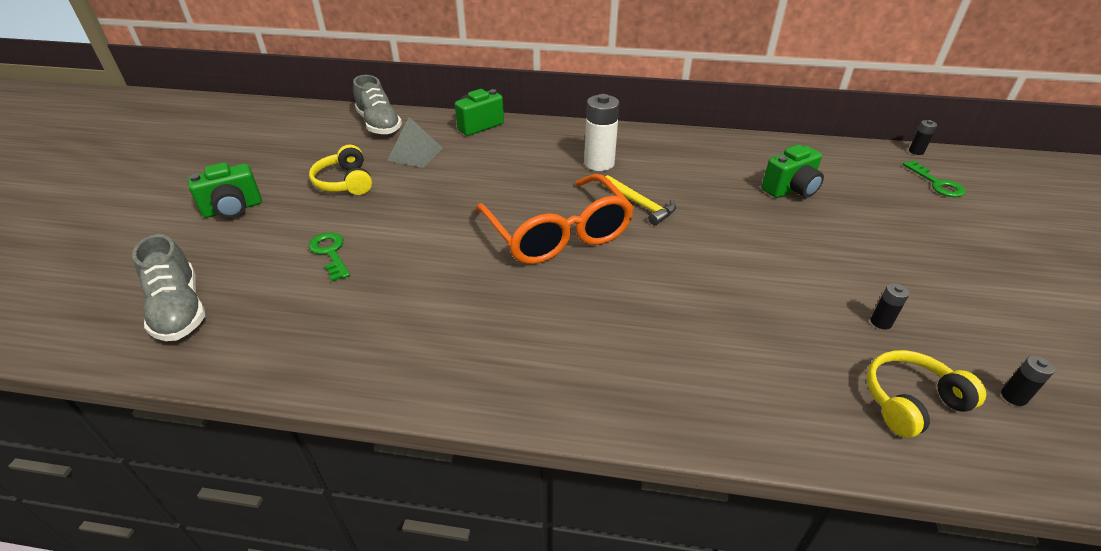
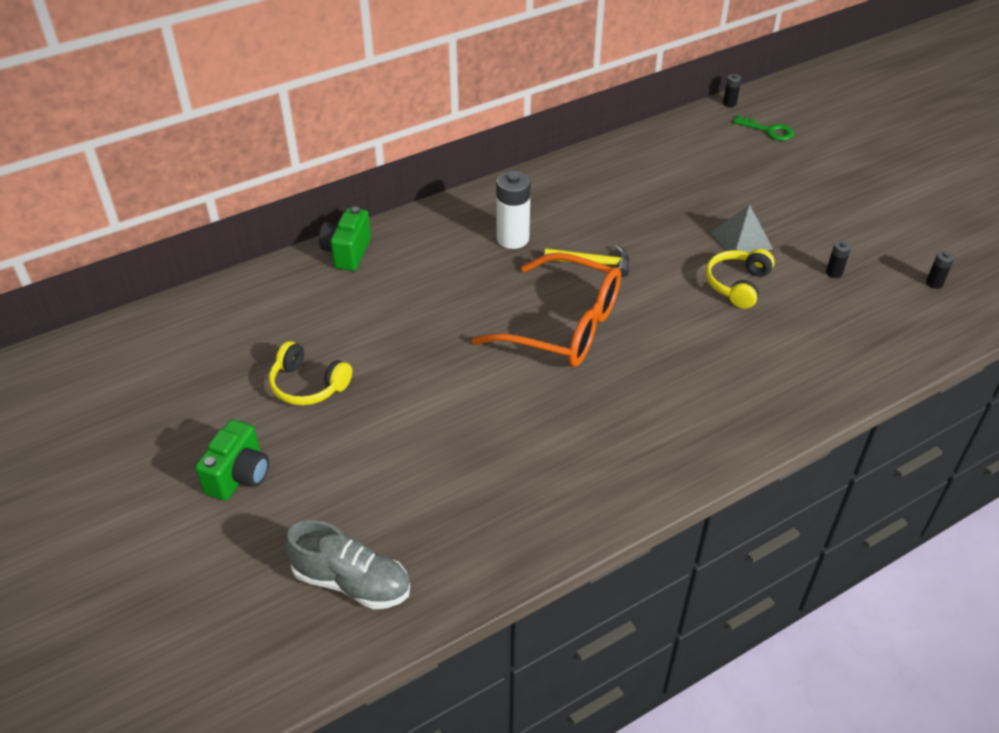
camera: 40 degrees left, 5 degrees up
(330, 253) = (404, 455): green key -> none
(379, 124) = (240, 304): grey shoe -> none
(415, 154) = (331, 317): grey pyramid -> grey pyramid (741, 240)
(790, 190) = (682, 188): green camera -> none
(911, 401) = (893, 319): yellow headphones -> yellow headphones (737, 284)

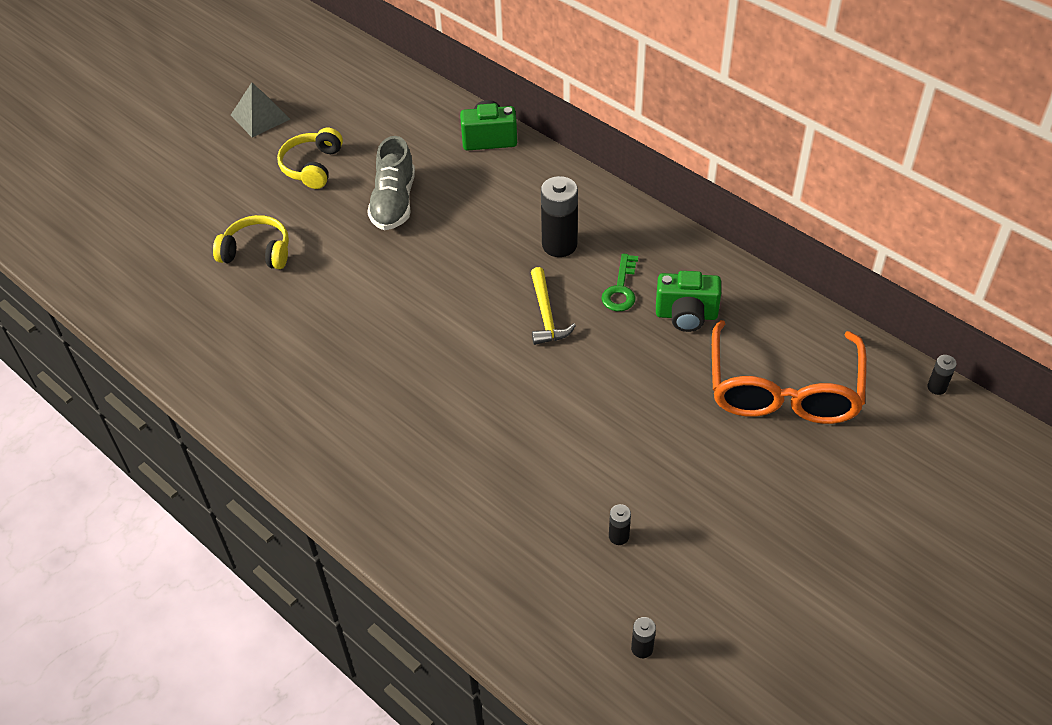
camera: 75 degrees right, 5 degrees up
(239, 476) = (206, 160): green camera -> green camera (686, 315)
(351, 582) = (116, 251): grey shoe -> grey shoe (394, 202)
(512, 239) = (559, 245): white battery -> black battery
(564, 326) = (440, 312): orange glasses -> orange glasses (783, 390)
(737, 284) = (559, 444): yellow headphones -> yellow headphones (257, 252)
(741, 240) = (643, 438): grey pyramid -> grey pyramid (260, 117)
(768, 130) = (895, 437): green key -> green key (621, 289)

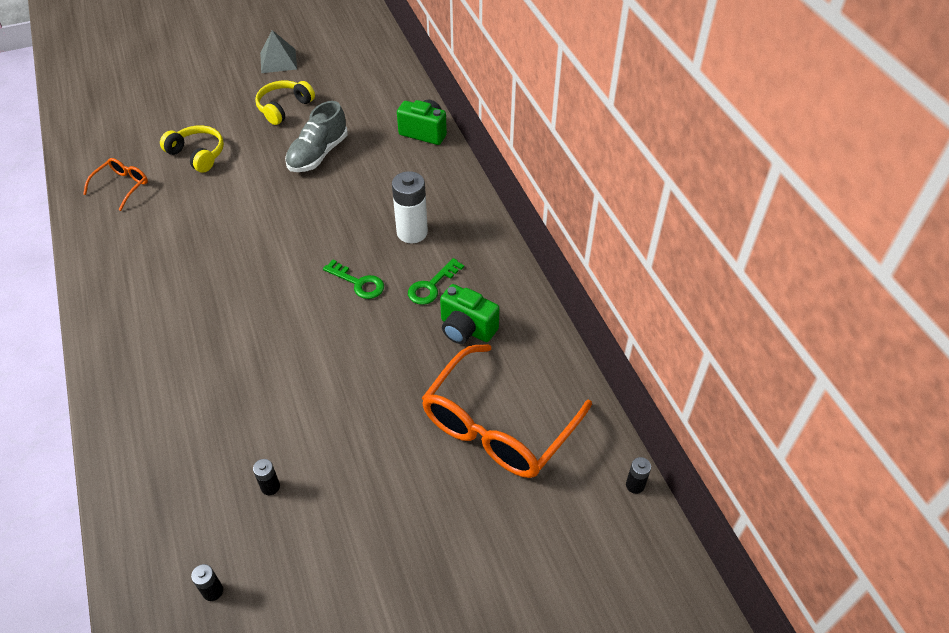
camera: 25 degrees right, 0 degrees up
(199, 318) = (122, 186): none -> orange glasses
(546, 315) = (358, 283): yellow hammer -> green key
(559, 245) = (412, 232): black battery -> white battery

